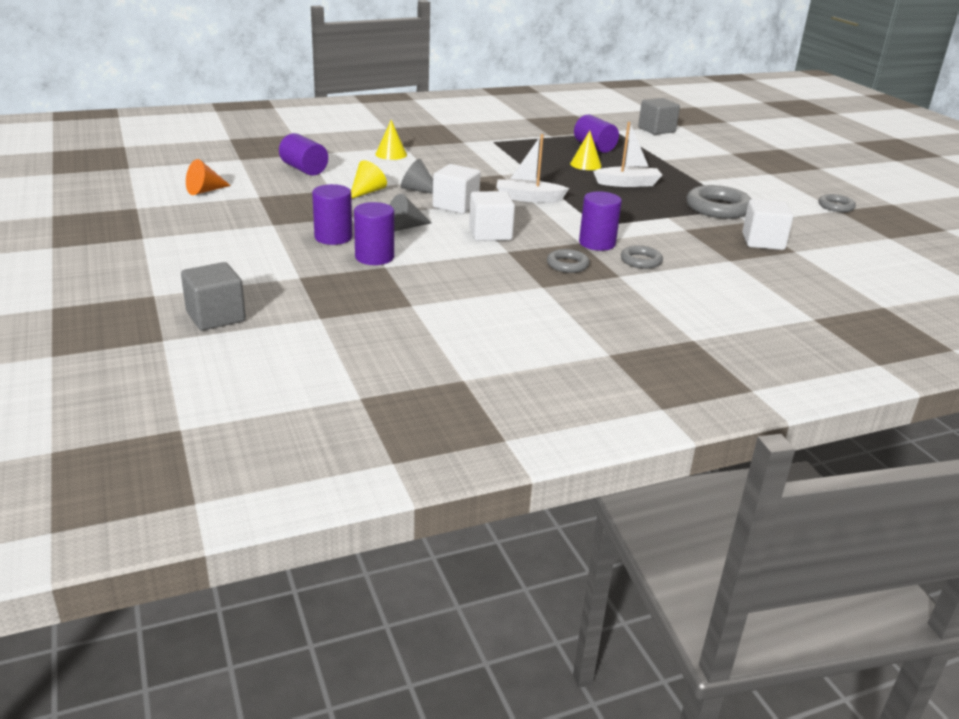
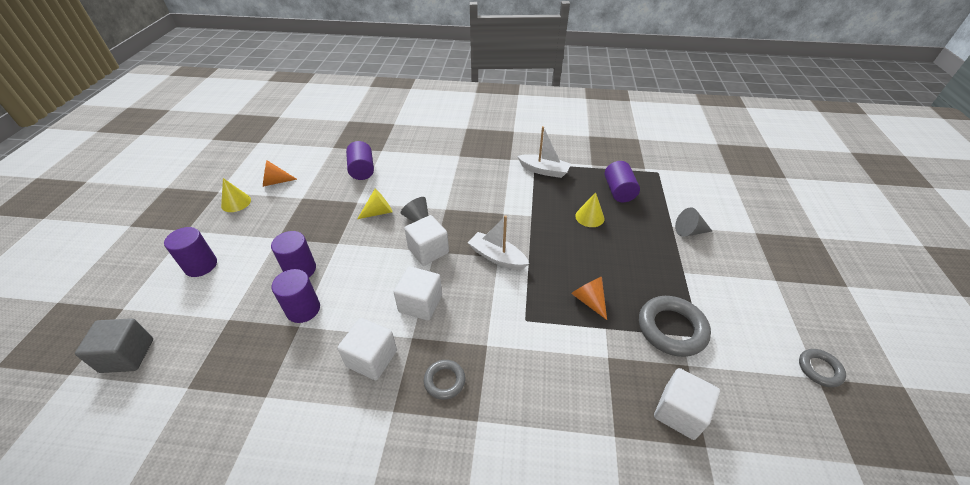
camera: 30 degrees right, 15 degrees up
(391, 154) = (440, 164): yellow cone -> yellow cone (236, 202)
(405, 227) = (363, 272): grey cone -> grey cone (689, 231)
(485, 268) = (372, 358): none -> white cube
(597, 243) = (500, 353): purple cylinder -> purple cylinder (201, 265)
(627, 183) = (607, 258): white boat -> white boat (544, 170)
(638, 206) = (589, 300): none -> orange cone
(641, 261) = (519, 401): grey ring -> none
(656, 130) = (700, 177): grey cube -> none

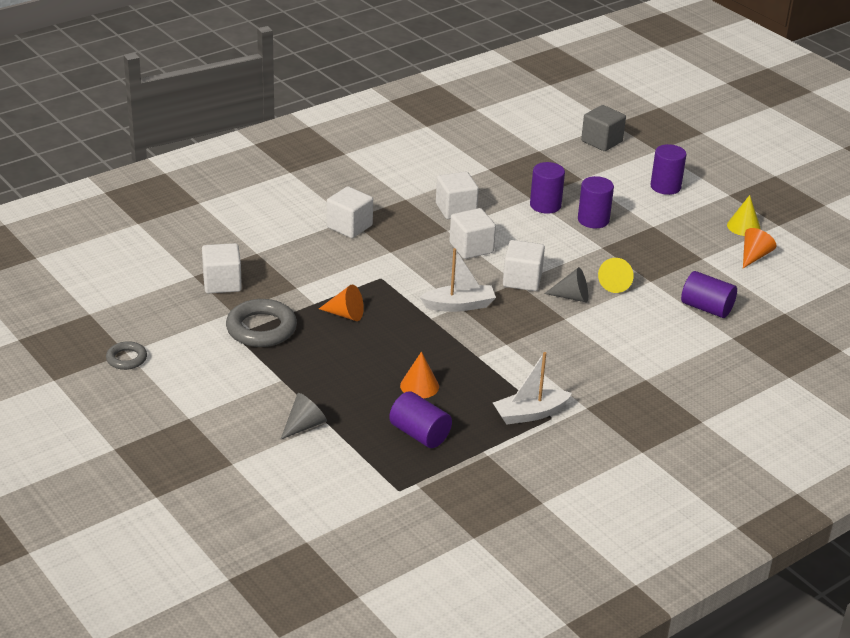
camera: 135 degrees right, 10 degrees down
(444, 381) = (393, 223): grey ring -> none
(488, 408) = (349, 226): none -> white cube
(589, 217) = (419, 386): yellow cone -> orange cone

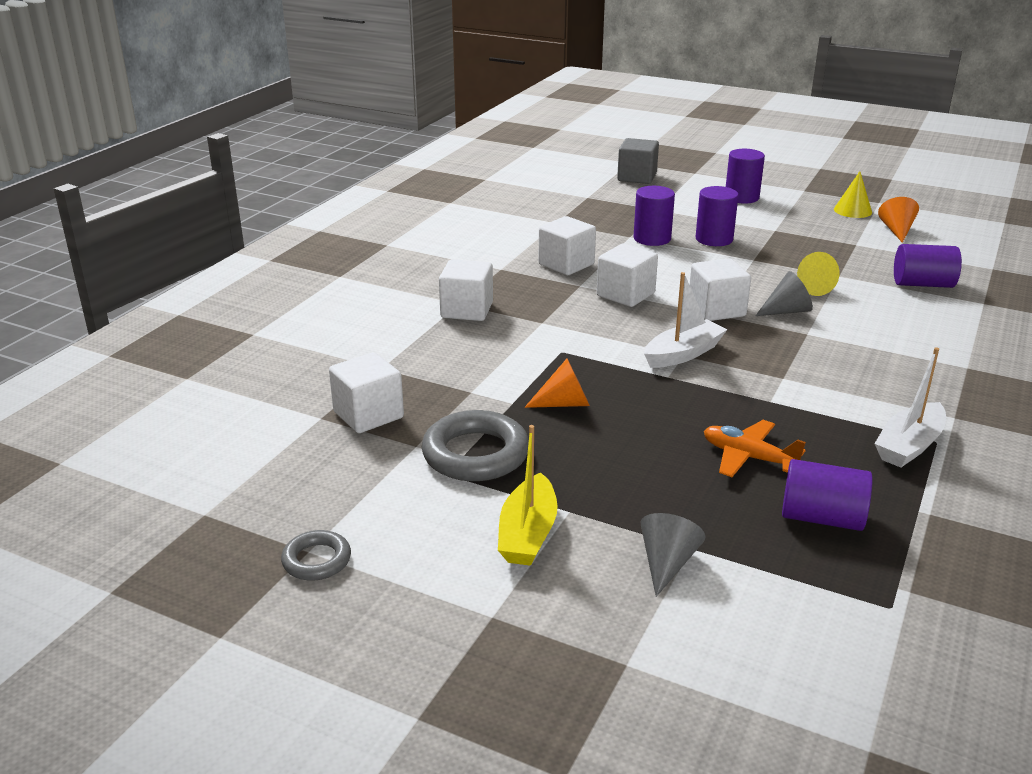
camera: 25 degrees left, 5 degrees down
(246, 383) = (528, 533): none -> yellow boat
(419, 386) = (748, 457): orange cone -> orange plane

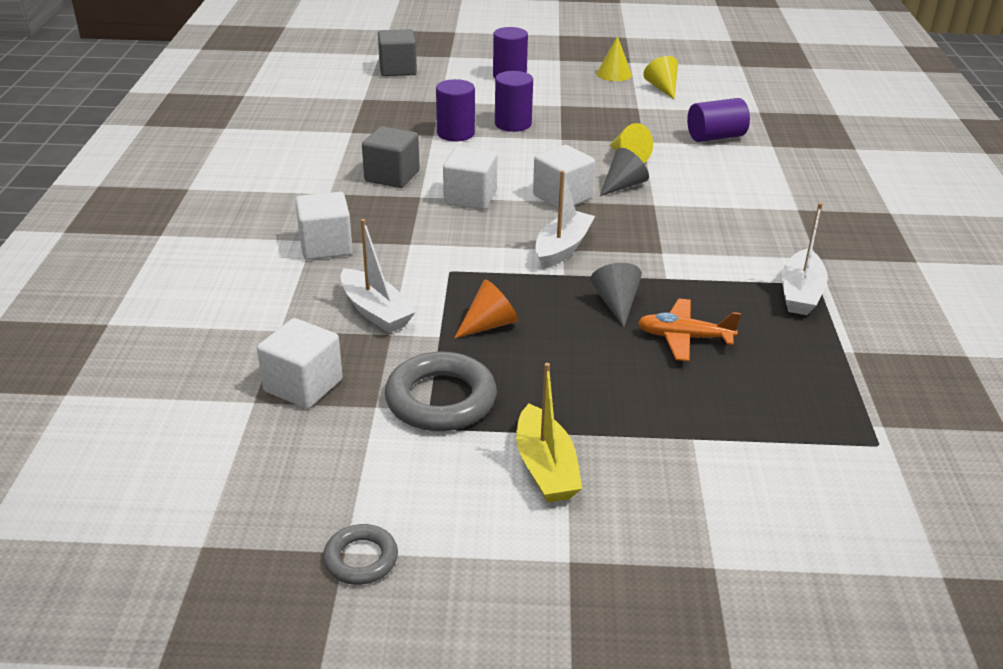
camera: 25 degrees left, 5 degrees up
(471, 370) = (375, 311): none -> white boat
(566, 264) = (392, 176): white cube -> grey cube
(667, 563) = (684, 459): grey cone -> grey cone (616, 303)
(821, 518) = (777, 379): purple cylinder -> none
(896, 230) = (662, 88): orange cone -> yellow cone

